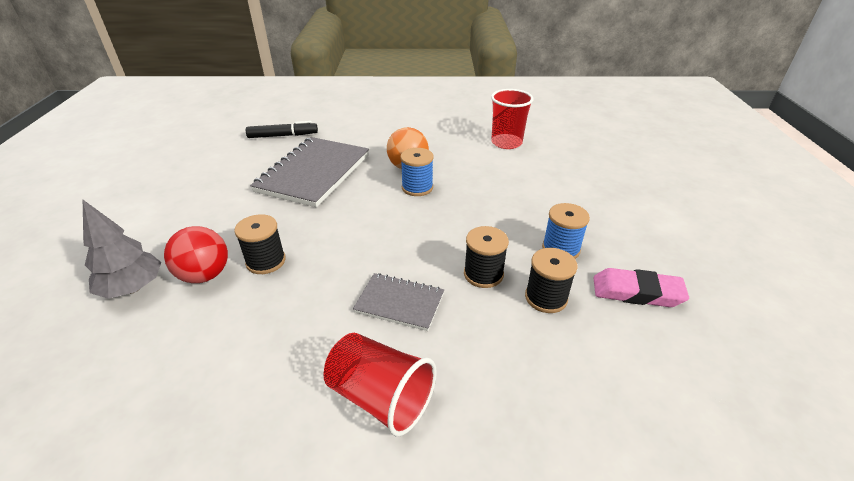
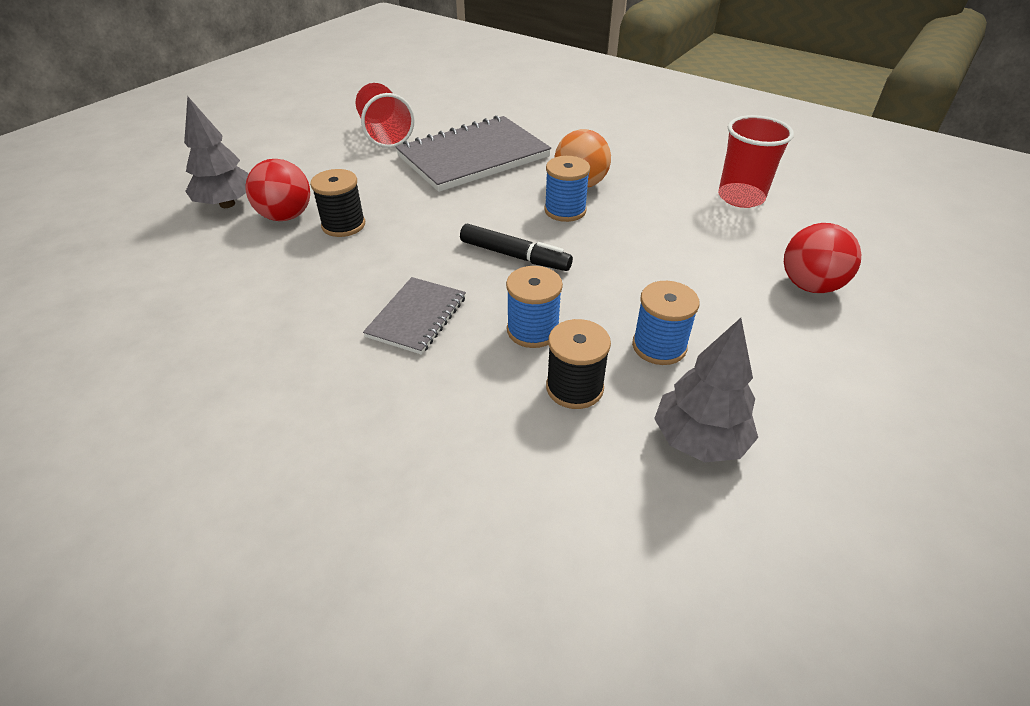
camera: 35 degrees right, 5 degrees up
(283, 136) = (484, 108): black marker -> black marker (514, 256)
(381, 397) = (310, 389): red cup -> red cup (385, 134)
(399, 303) = (417, 317): grey notebook -> grey notebook turned 60 degrees clockwise
(483, 274) = (533, 330): black spool -> blue spool
(591, 180) = (810, 285): none -> red ball
(637, 292) = (699, 440): pink eraser -> grey tree

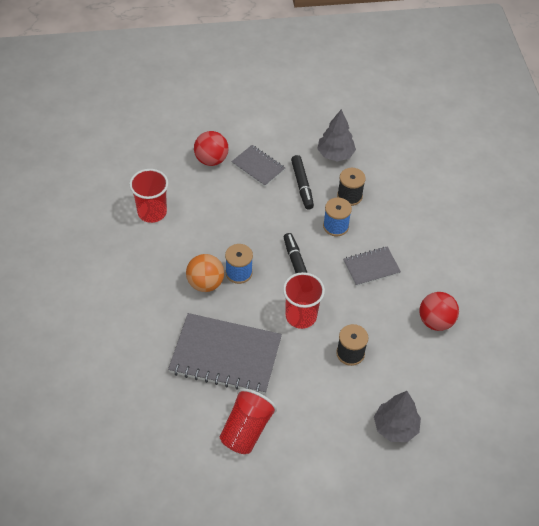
camera: 135 degrees left, 10 degrees up
(286, 216) = (372, 387): red ball -> red ball (435, 321)
(442, 220) = (301, 316): none -> red cup
(659, 346) = (302, 185): blue spool -> black marker
(751, 323) = (258, 167): none -> grey notebook

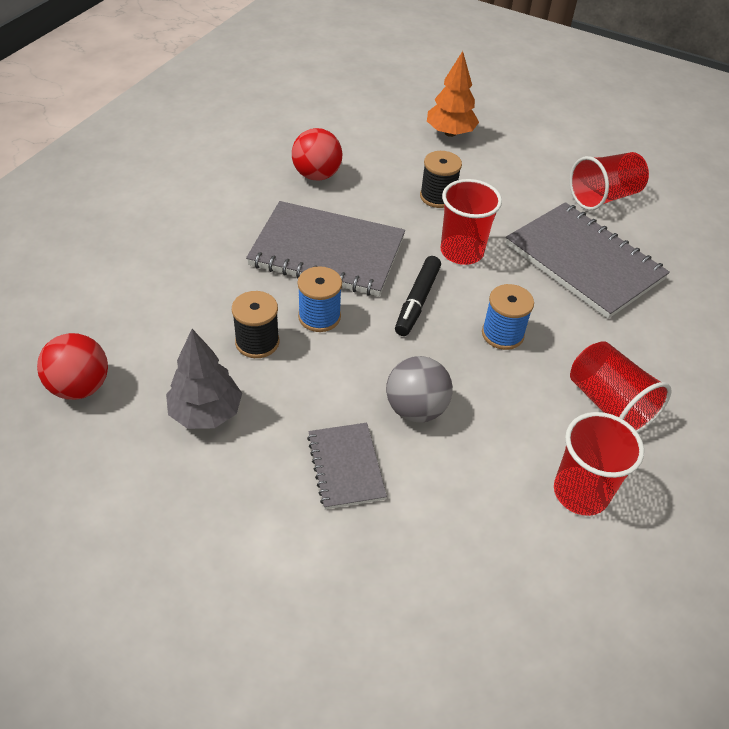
camera: 145 degrees left, 5 degrees down
(161, 263) = (609, 404): none -> red cup
(205, 283) = (558, 346): orange ball -> none
(211, 160) = (414, 529): red ball -> red ball (80, 387)
(250, 207) = (416, 409): none -> grey ball
(302, 185) = (307, 396): black marker -> none
(371, 267) = (327, 252): grey notebook -> grey notebook, size x1.89
(395, 427) = (450, 133): grey tree -> orange tree

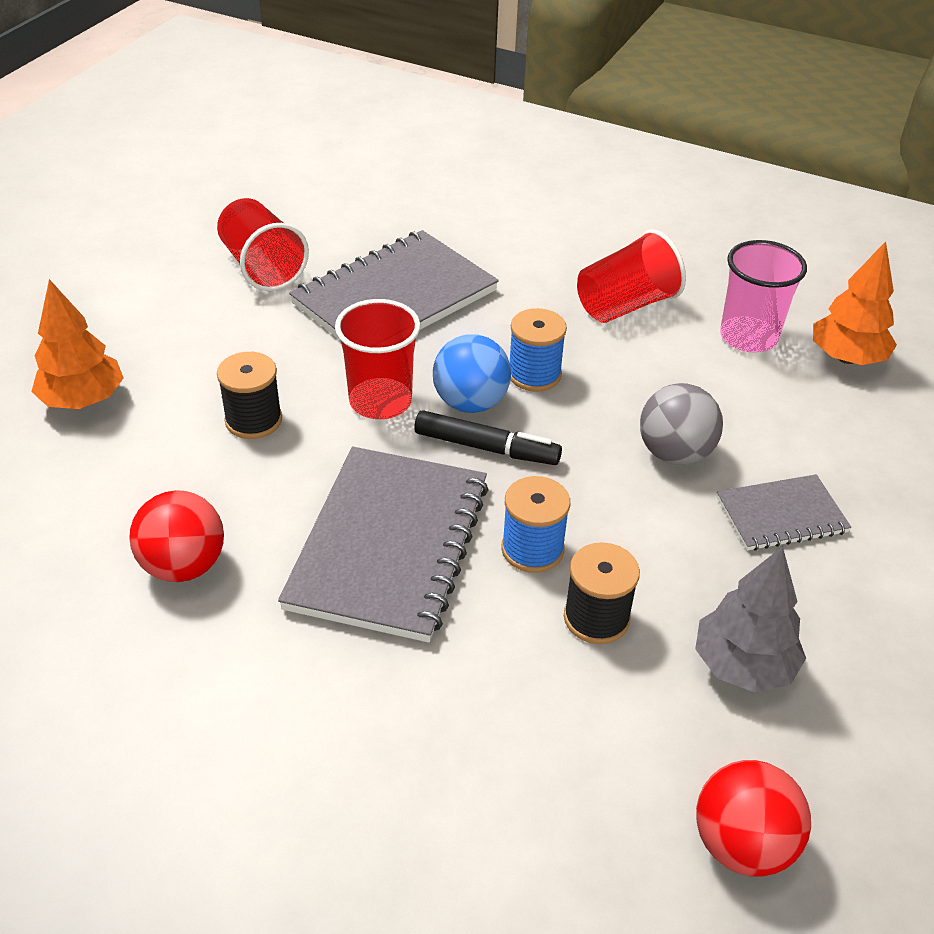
camera: 90 degrees left, 5 degrees down
(465, 296) = (470, 403): none -> blue ball
(563, 573) = (846, 358): none -> orange tree
(581, 492) = (748, 337): red cup -> pink cup

